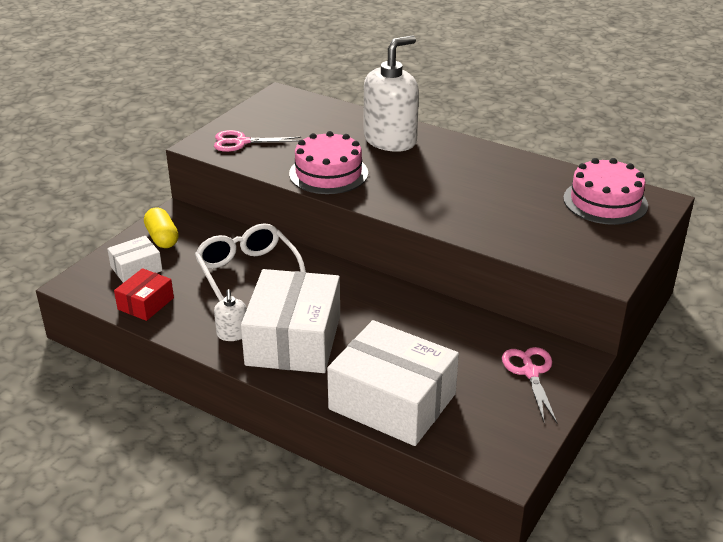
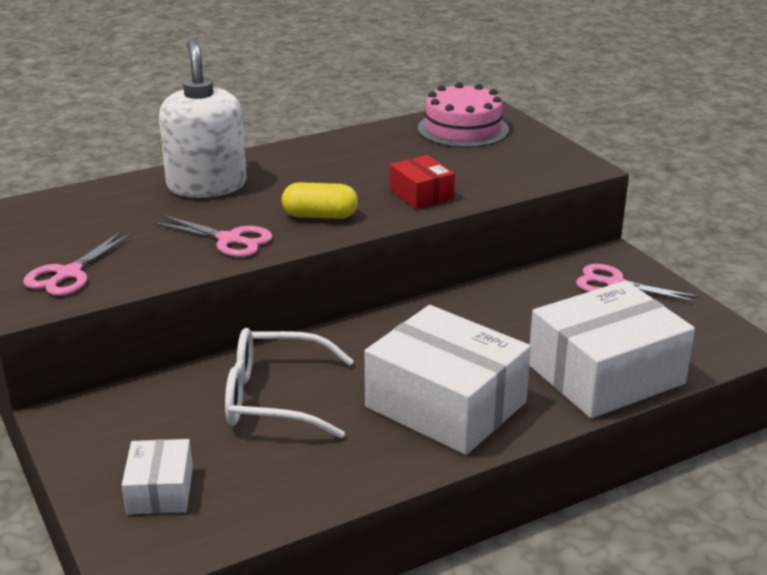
camera: 60 degrees left, 5 degrees down
(146, 303) = (256, 503): red box -> red box (421, 194)
(162, 238) = (110, 446): yellow capsule -> yellow capsule (320, 216)
(232, 334) = (394, 447): white soap dispenser -> none
(328, 173) = (229, 240): pink cake -> pink scissors

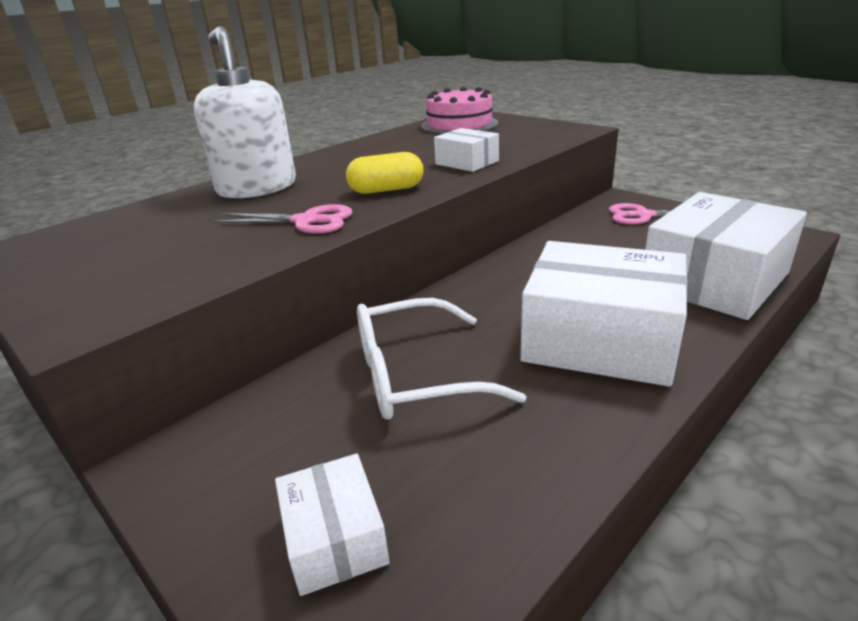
camera: 15 degrees left, 0 degrees up
(69, 274) = (125, 283): pink scissors -> none
(421, 194) = (467, 162): red box -> white box

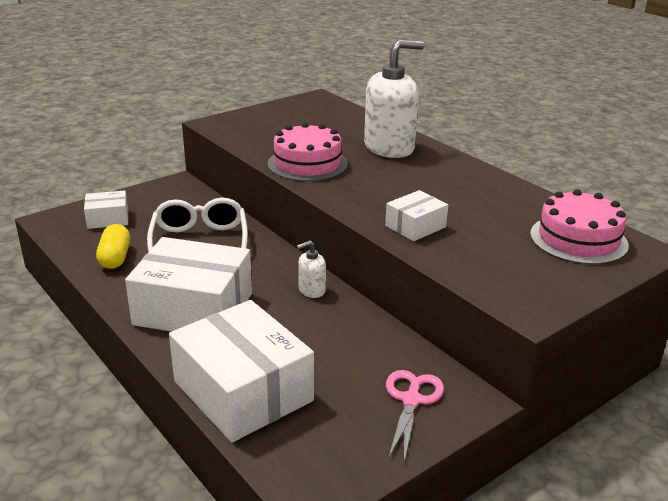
camera: 95 degrees right, 0 degrees up
(306, 221) = (307, 164): pink scissors -> pink cake
(386, 190) = (356, 189): yellow capsule -> yellow capsule (115, 258)
(508, 272) = (311, 290): none -> white soap dispenser
(600, 340) = (193, 309): white box -> white box turned 75 degrees clockwise

